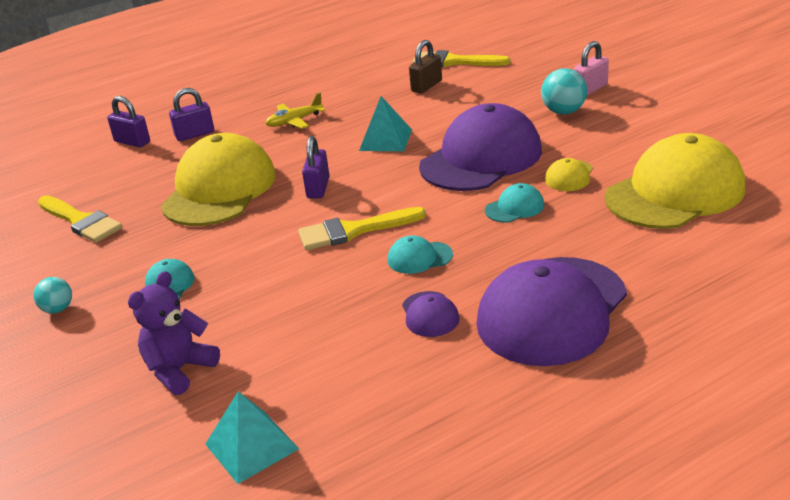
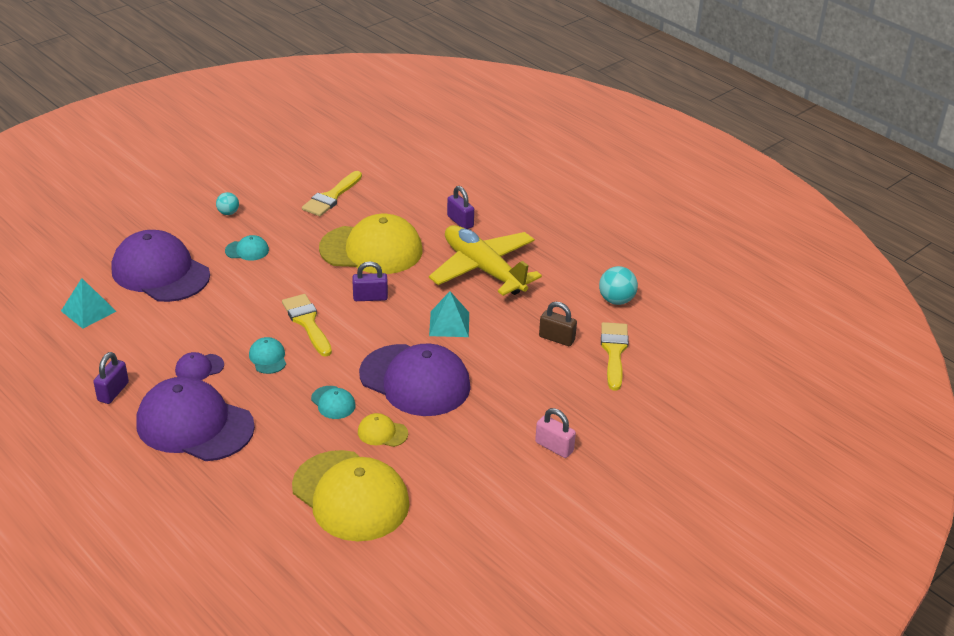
camera: 75 degrees right, 5 degrees up
(132, 142) = (448, 193): purple padlock -> purple padlock (113, 392)
(179, 370) = (160, 272): purple teddy bear -> purple cap
(294, 121) = (483, 269): yellow plane -> yellow plane, size x2.31
(563, 112) = (504, 429): turquoise ball -> turquoise ball (616, 300)

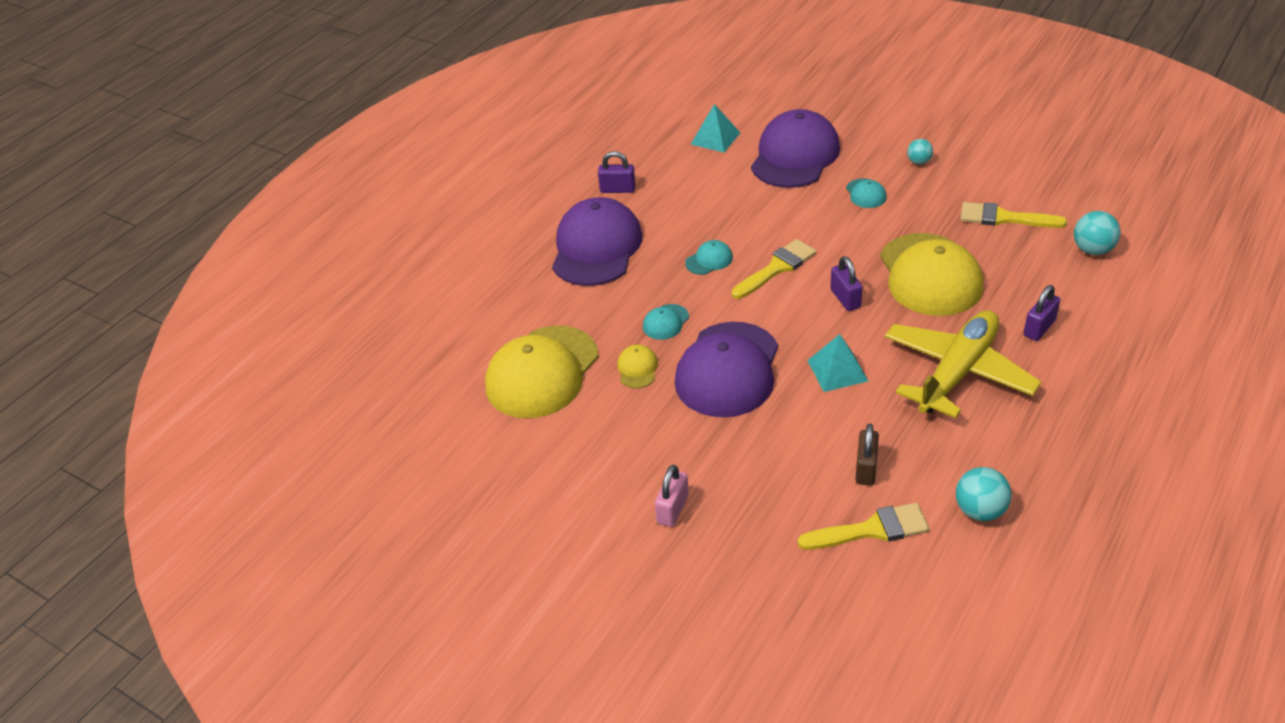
camera: 80 degrees right, 5 degrees up
(199, 368) = (672, 224): purple cap -> none
(395, 173) = (1092, 250): none -> turquoise ball

